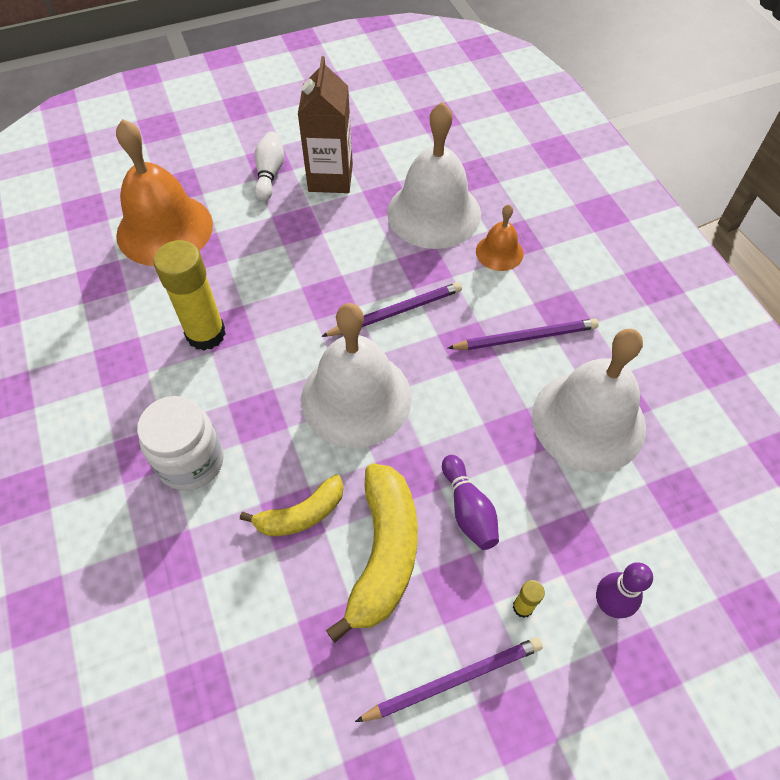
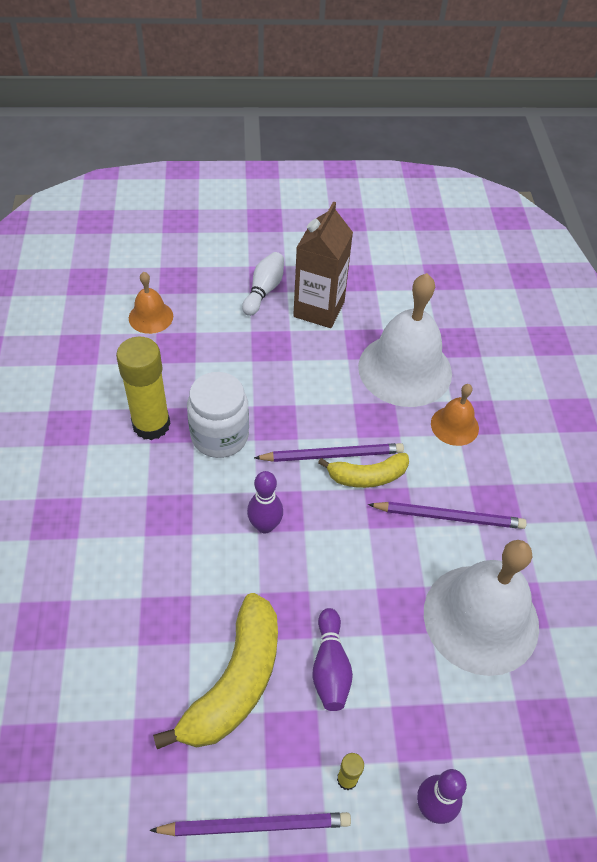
camera: 15 degrees right, 5 degrees down
(164, 229) = (151, 317): orange bell -> orange bell, size x0.49
(191, 461) = (95, 539): white jar -> white jar (219, 436)
(301, 514) = (174, 620): yellow banana -> yellow banana (367, 476)
(356, 397) = (265, 525): white bell -> purple bowling pin

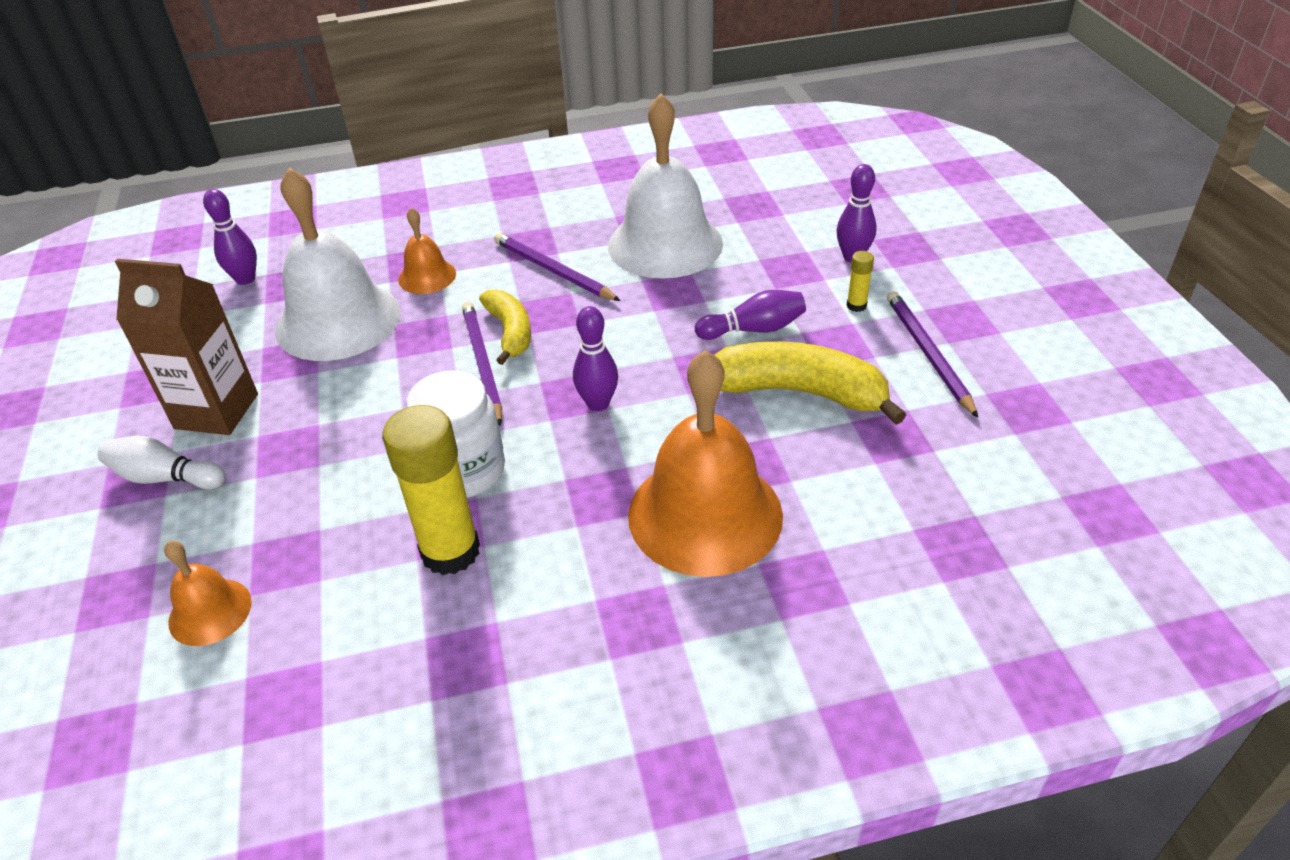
camera: 95 degrees left, 10 degrees down
(127, 576) = (705, 514): none -> orange bell
(449, 517) = (553, 271): purple pencil -> purple pencil turned 45 degrees counterclockwise
(468, 316) = (245, 279): none -> purple bowling pin

